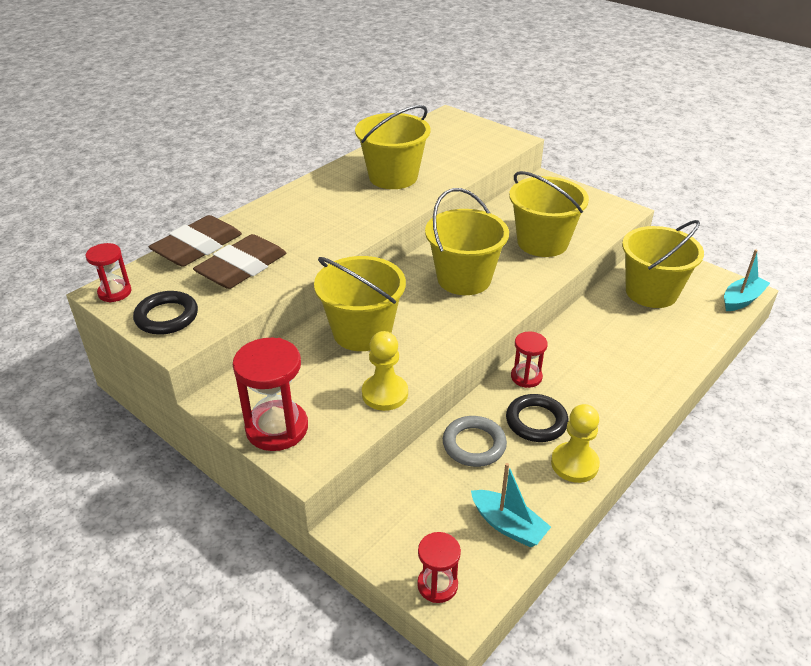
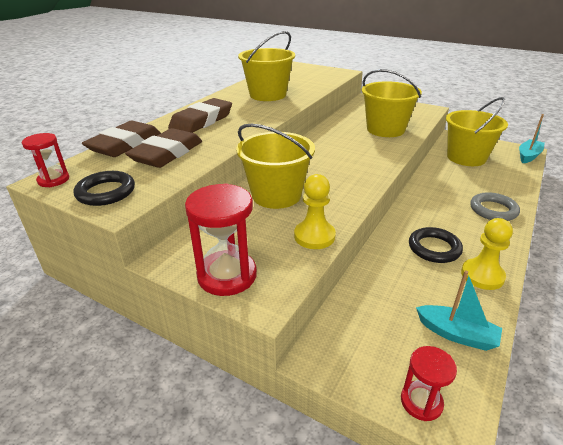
camera: 10 degrees left, 5 degrees down
(295, 217) = (201, 121): none -> brown eraser
(464, 279) = (340, 154): yellow bucket -> none
(474, 444) = (393, 272): grey ring -> grey ring (493, 210)
(526, 377) = (409, 218): red hourglass -> none

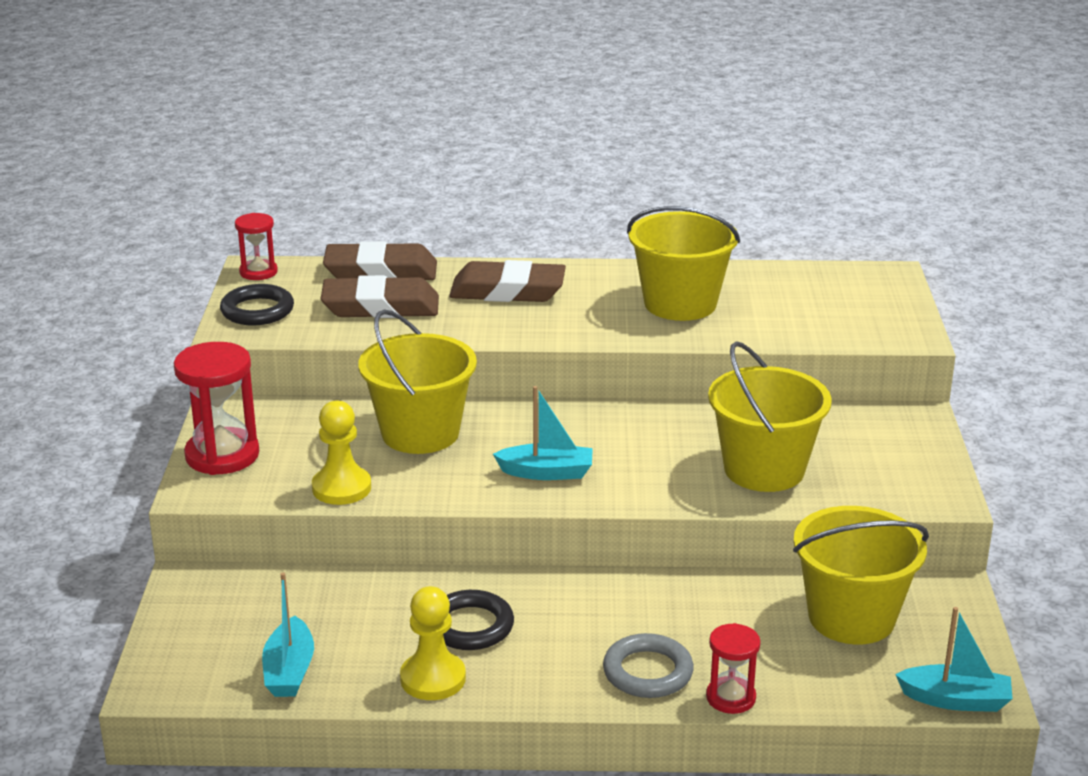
camera: 60 degrees right, 5 degrees down
(350, 172) = (546, 472): none -> turquoise boat
(421, 402) = (167, 660): red hourglass -> red hourglass (730, 698)

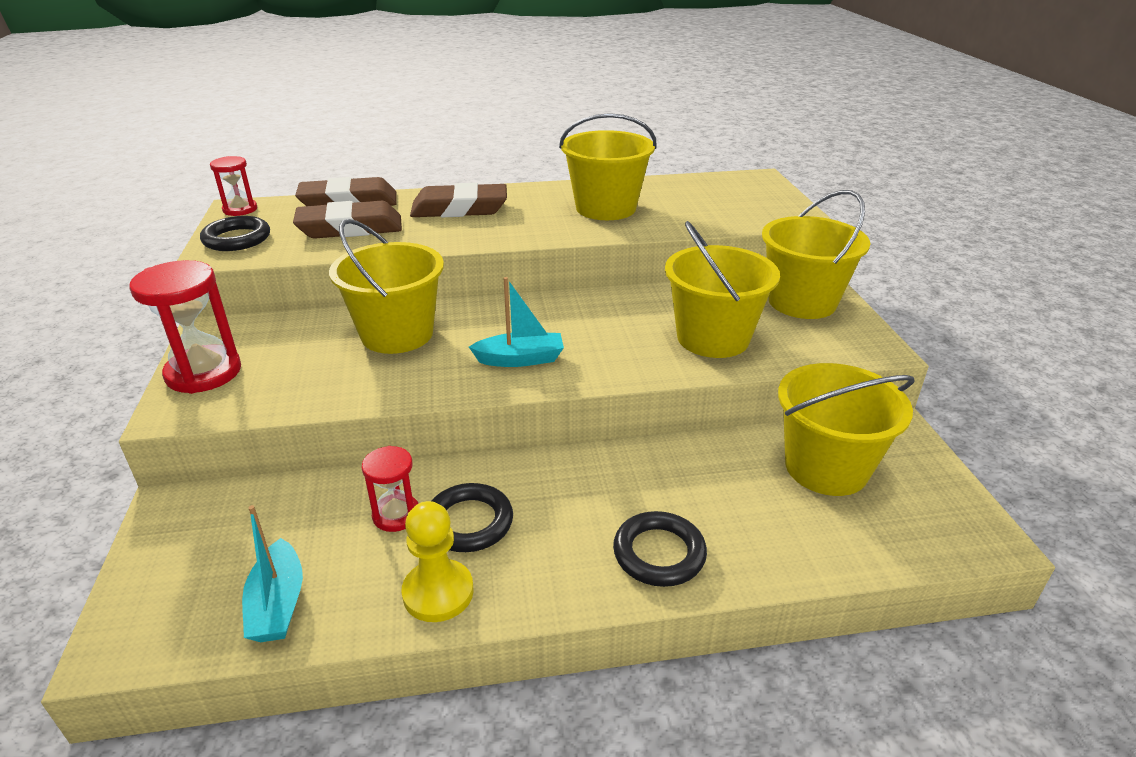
camera: 10 degrees left, 5 degrees up
(341, 488) = (324, 394): yellow pawn -> none
(648, 672) = (659, 553): grey ring -> black ring
(730, 698) = (751, 573): red hourglass -> red hourglass (396, 515)
(887, 438) = (802, 302): none -> yellow bucket
(955, 700) = (963, 546): turquoise boat -> none

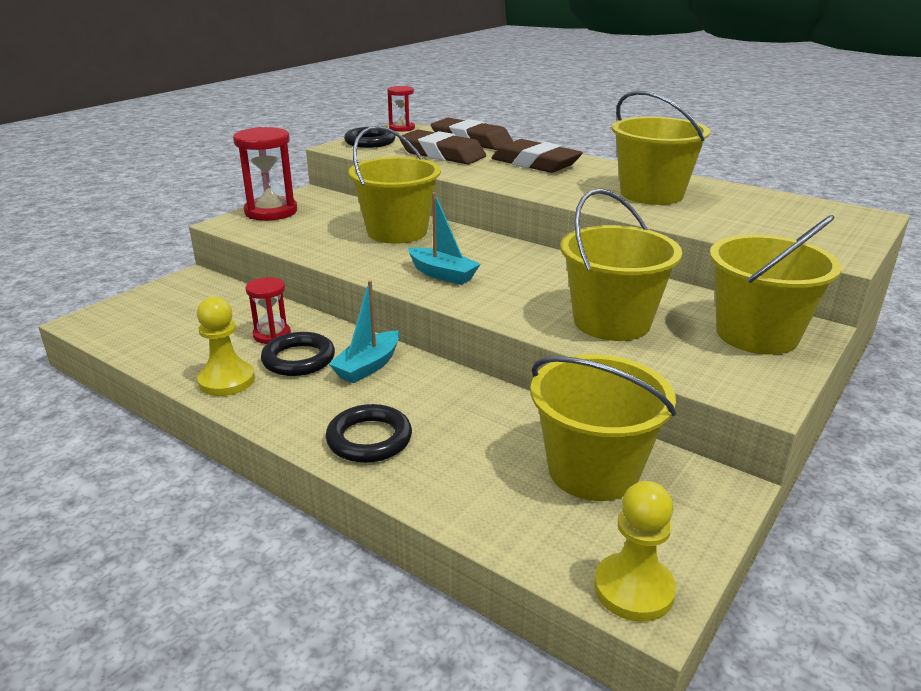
camera: 45 degrees right, 5 degrees down
(278, 604) = (160, 342): turquoise boat -> turquoise boat (368, 366)
(968, 534) = (633, 589): none -> yellow pawn

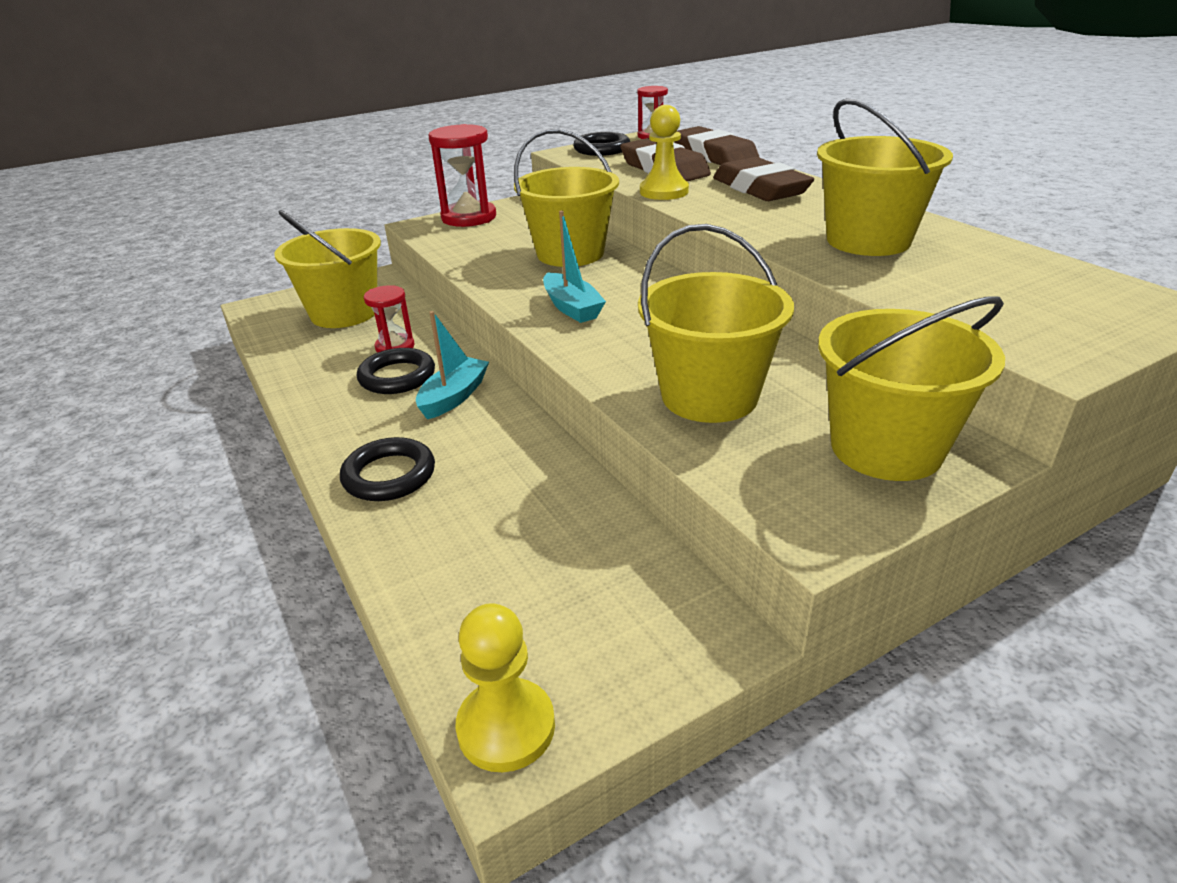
camera: 25 degrees right, 5 degrees up
(227, 380) = (318, 386): yellow pawn -> yellow pawn (664, 192)
(368, 366) = (454, 397): turquoise boat -> turquoise boat turned 150 degrees clockwise
(593, 470) = (583, 571): yellow bucket -> yellow bucket (344, 313)

